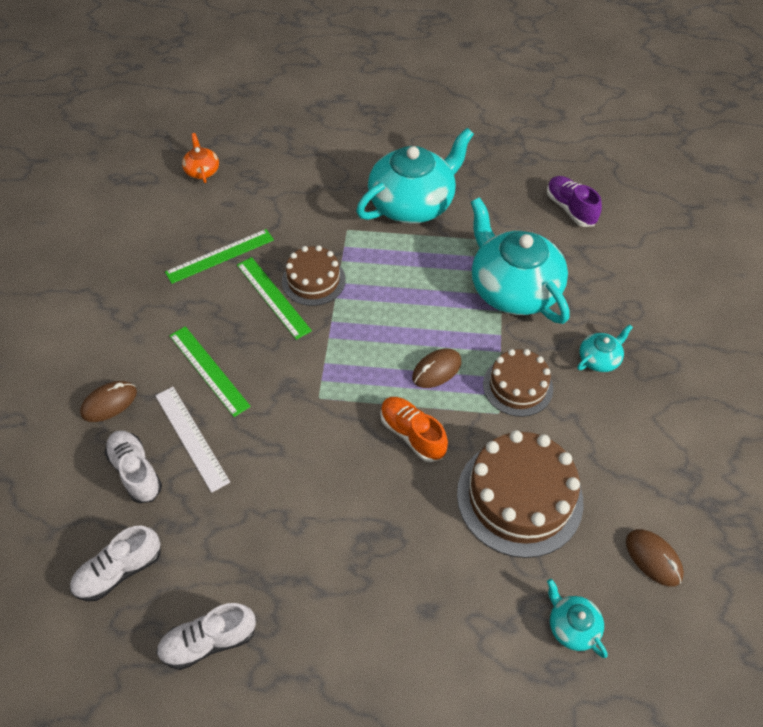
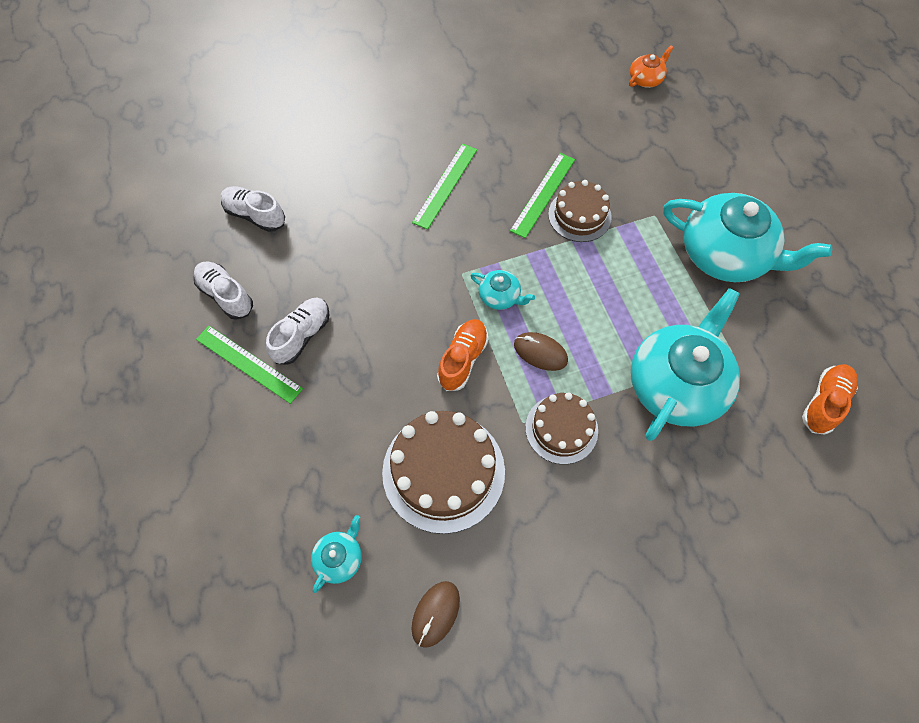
camera: 65 degrees right, 10 degrees up
(109, 403) = (382, 138): brown mouse -> none
(136, 471) = (335, 184): white shoe -> white shoe (302, 335)
(191, 437) = (380, 204): white ruler -> none
(220, 256) = (562, 137): green ruler -> green ruler (248, 363)
(570, 209) = (824, 403): purple shoe -> orange shoe
(599, 359) = (637, 495): turquoise teapot -> turquoise teapot (500, 296)

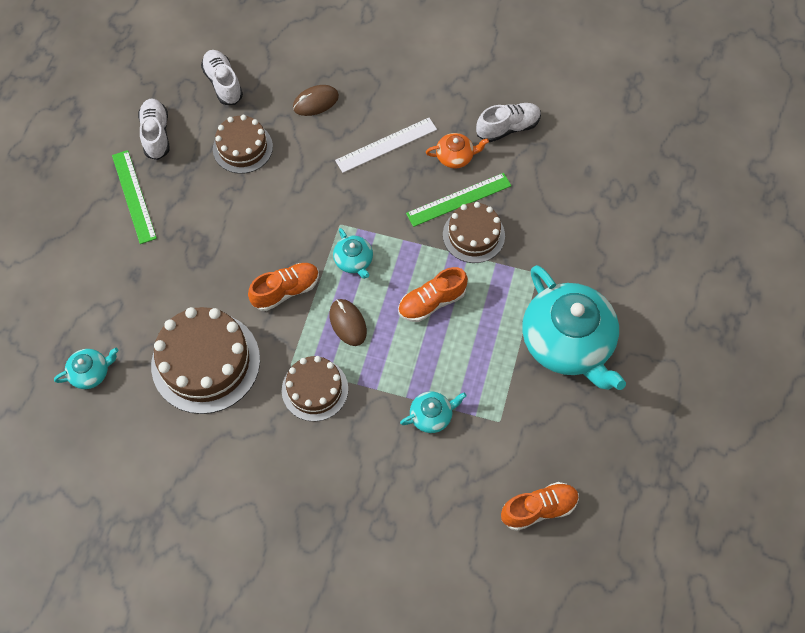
camera: 35 degrees right, 0 degrees up
(302, 335) = (186, 199): white shoe -> white shoe (507, 128)
(319, 260) = (242, 147): none -> brown cake
(435, 614) = (123, 453): brown mouse -> brown mouse (315, 102)
(445, 185) = (386, 145): green ruler -> white ruler
(594, 290) = (432, 302): none -> orange shoe
(646, 79) = (639, 151): orange teapot -> orange teapot (455, 156)
(676, 384) = (431, 415): turquoise teapot -> turquoise teapot, size x0.44

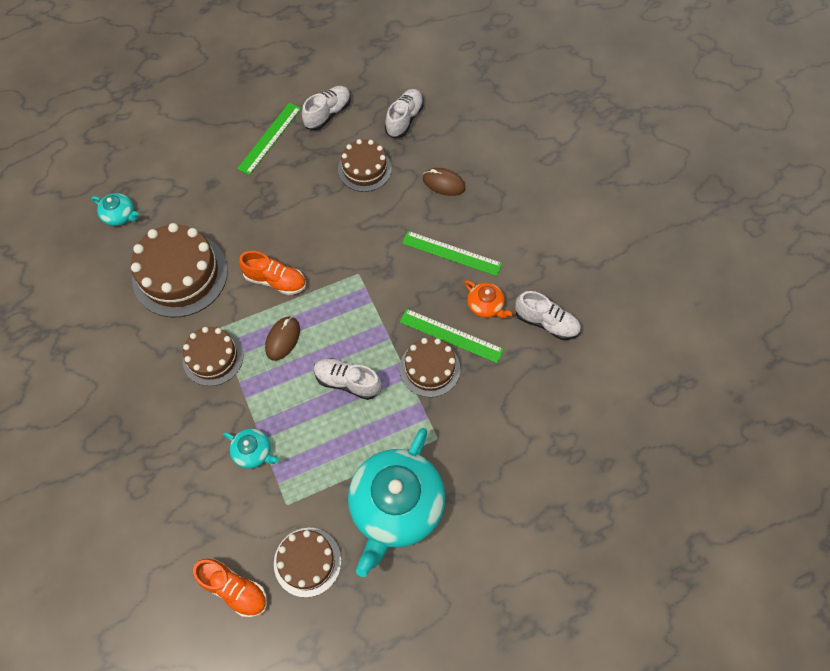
camera: 50 degrees right, 0 degrees up
(354, 260) = (336, 305): turquoise teapot -> none
(386, 145) = (451, 253): white ruler -> green ruler
(432, 302) = (347, 382): orange shoe -> white shoe
(560, 438) = (307, 561): none -> brown cake

